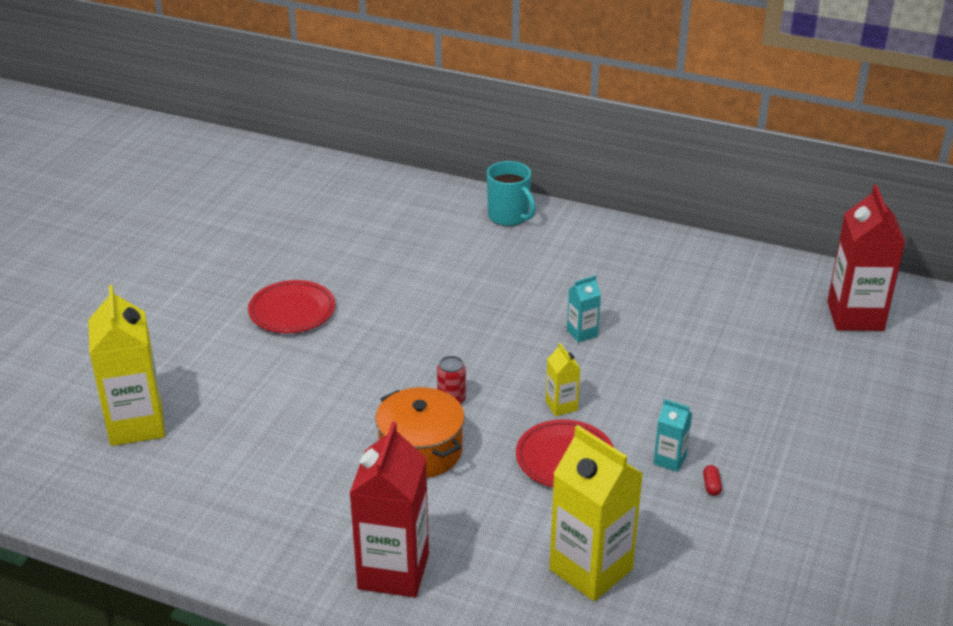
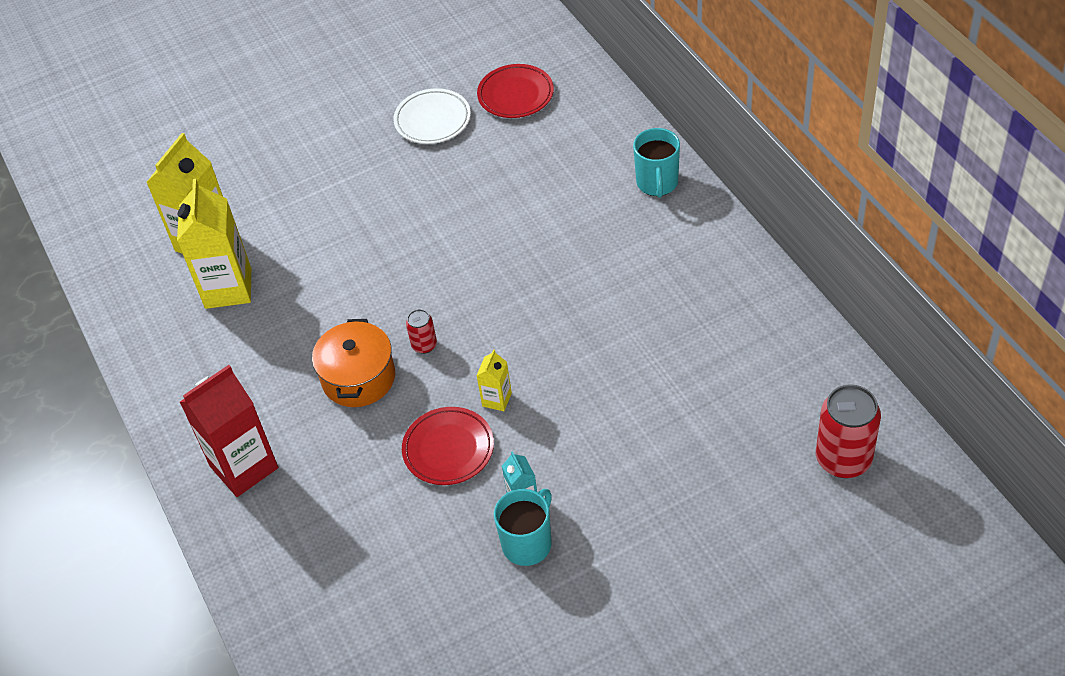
camera: 45 degrees right, 15 degrees up
(263, 250) = (432, 120): none -> white plate
(292, 311) = (396, 194): red plate -> red plate (515, 95)
(582, 333) = (587, 339): turquoise carton -> none
(591, 569) = (367, 554): yellow carton -> yellow carton (228, 288)
(711, 486) = (528, 543): red capsule -> turquoise mug
(855, 316) = (843, 459): red carton -> red can

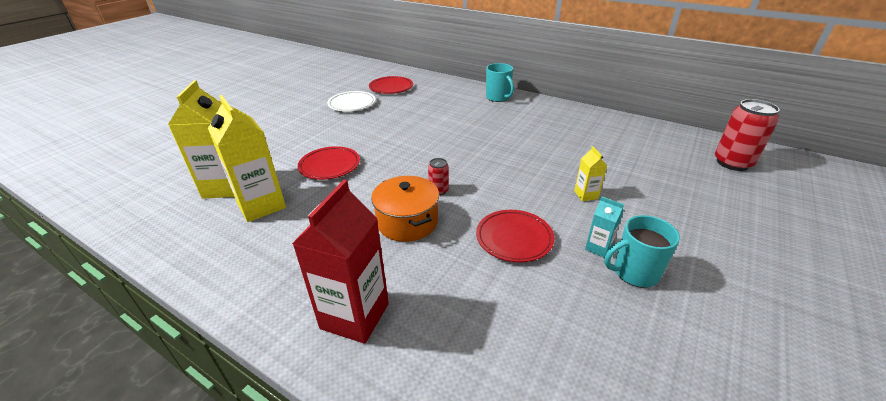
camera: 35 degrees left, 15 degrees down
(330, 249) = (329, 166): none -> red plate
(497, 399) = (516, 201): yellow carton -> yellow carton (586, 195)
(528, 543) = (634, 272): turquoise mug -> turquoise mug turned 105 degrees counterclockwise

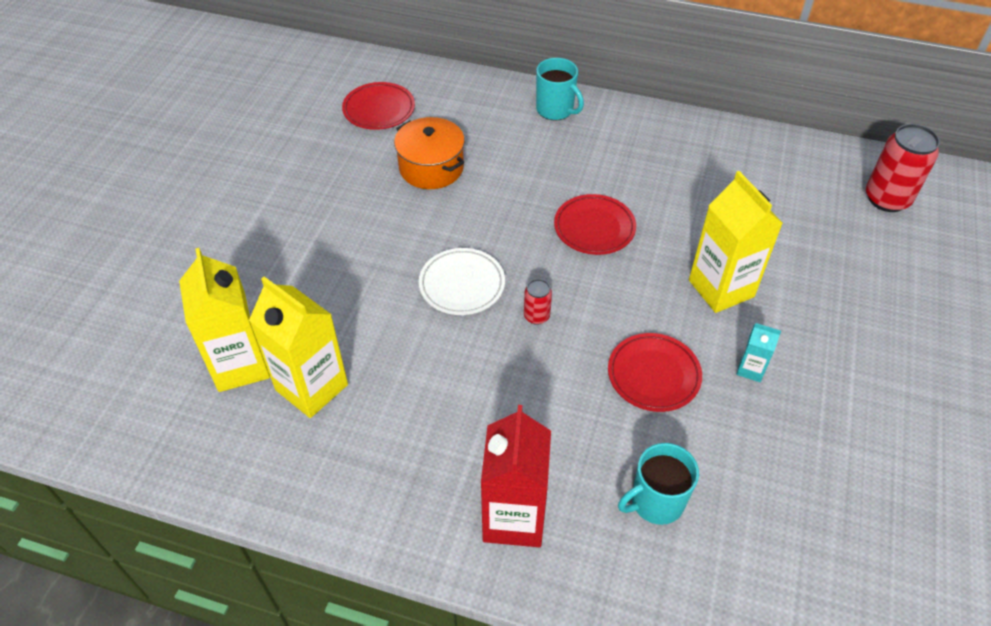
camera: 15 degrees left, 15 degrees up
(329, 166) = (367, 298): red plate -> red plate (594, 228)
(352, 104) = (334, 160): white plate -> white plate (462, 285)
(407, 222) = (517, 376): orange pot -> orange pot (431, 168)
(586, 195) = (721, 288): yellow carton -> yellow carton, size x2.12
(634, 272) = (794, 395): turquoise mug -> turquoise mug (655, 502)

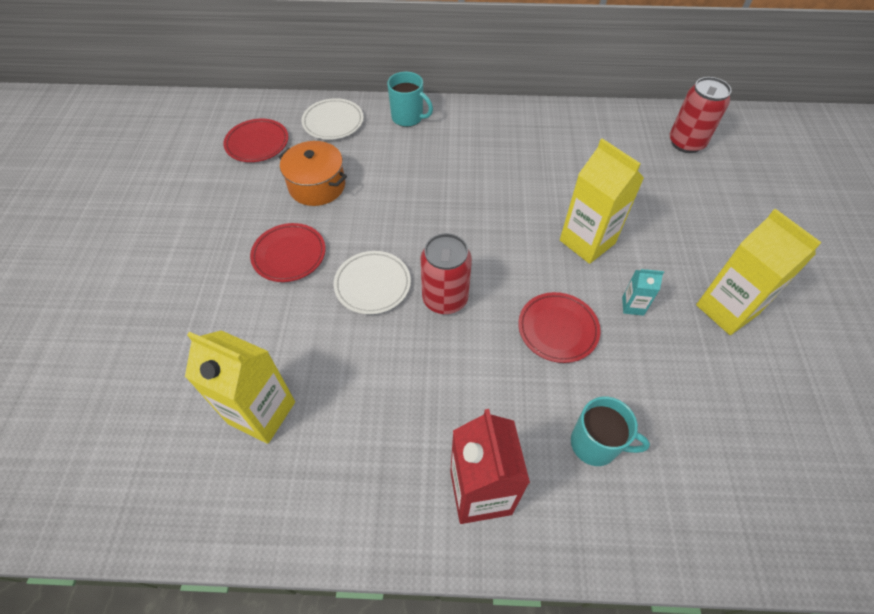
camera: 15 degrees left, 5 degrees up
(240, 365) = (188, 407): yellow carton -> yellow carton (726, 310)
(468, 100) = (333, 122): none -> white plate
(536, 316) = (445, 299): red can -> red can, size x1.98
(594, 228) = (469, 211): red plate -> red plate (289, 255)
(655, 502) = (595, 444): turquoise mug -> turquoise mug turned 120 degrees counterclockwise

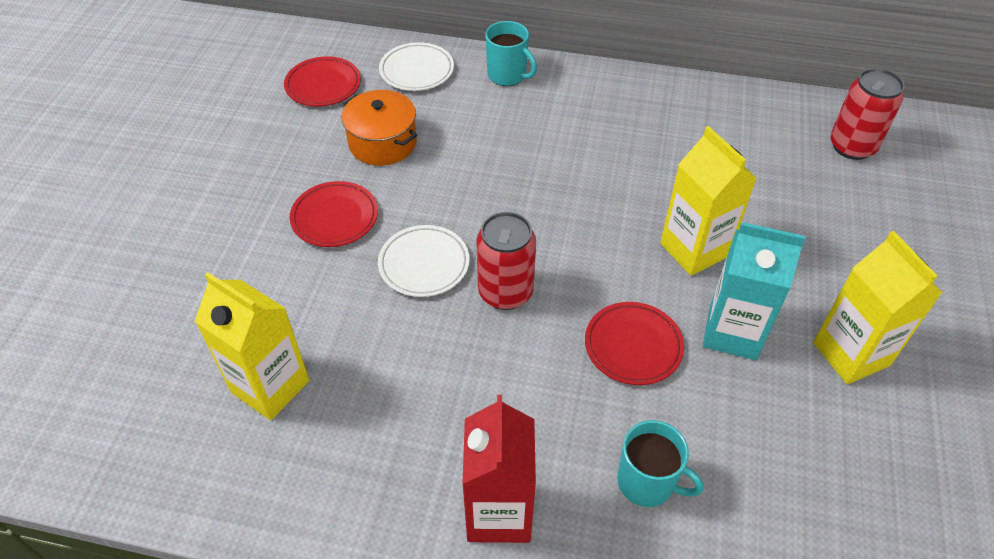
camera: 10 degrees right, 5 degrees down
(632, 306) = (732, 332): turquoise carton -> turquoise carton, size x2.12

